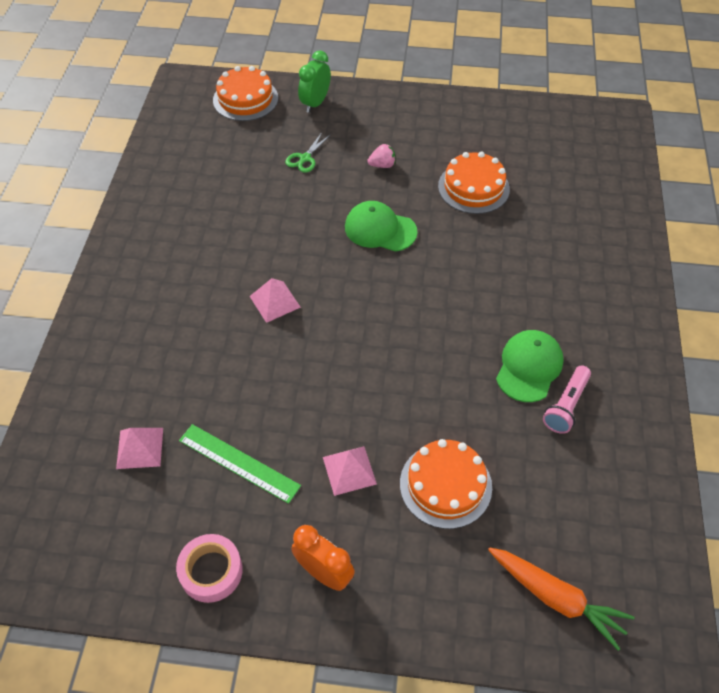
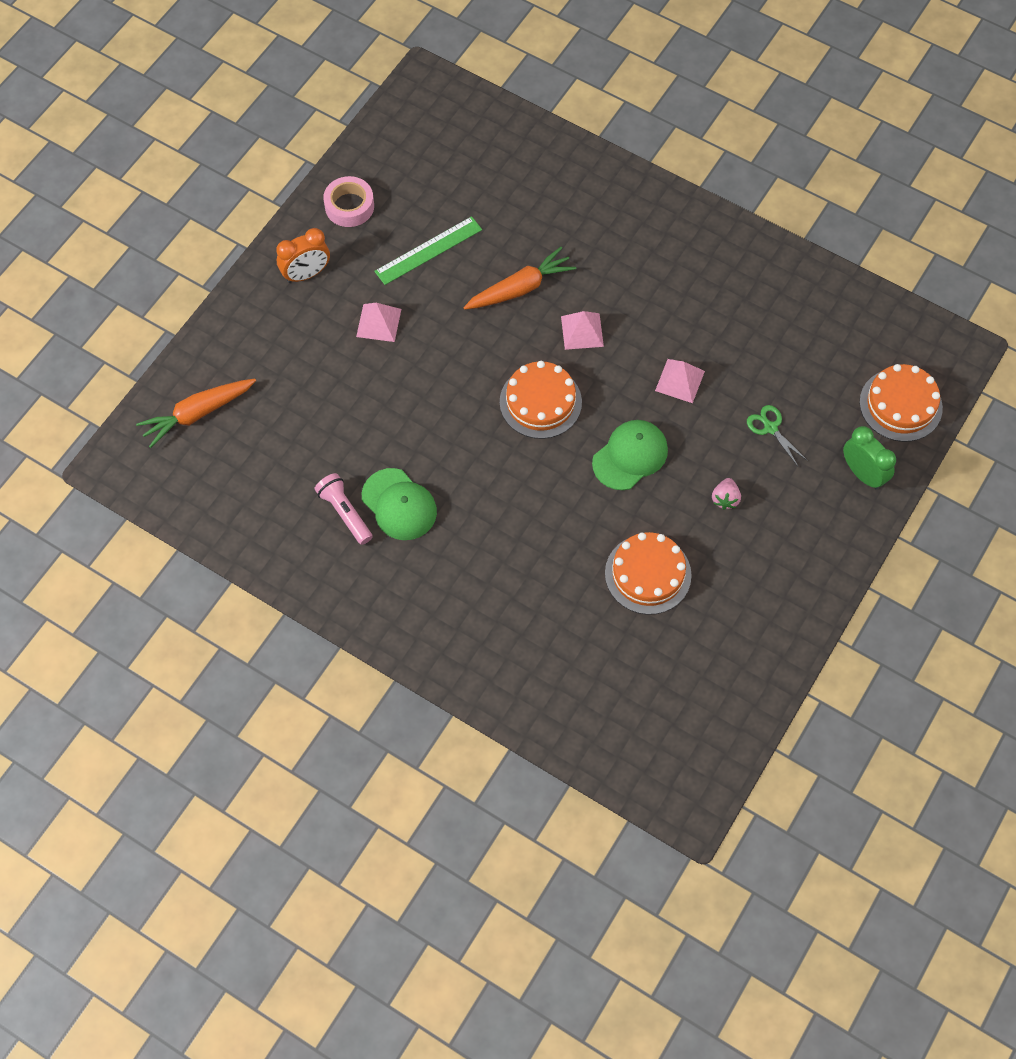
camera: 115 degrees right, 10 degrees up
(140, 448) = (479, 189): pink pyramid -> pink pyramid (679, 381)
(250, 365) = (520, 288): none -> orange carrot
(445, 485) = (327, 384): orange cake -> orange cake (540, 402)

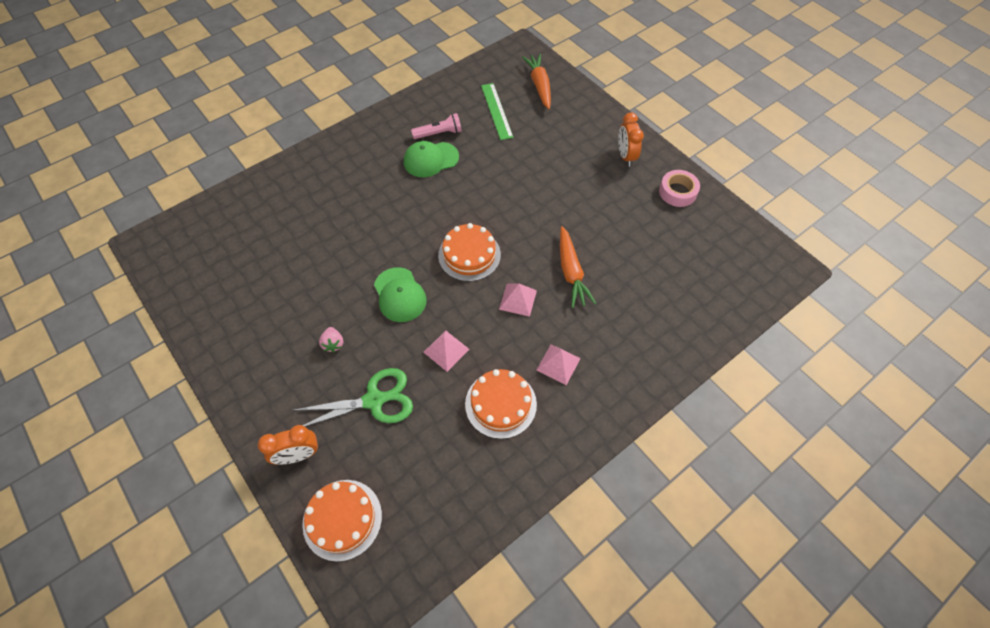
camera: 110 degrees right, 5 degrees down
(379, 322) = (572, 183): pink pyramid -> pink pyramid (558, 364)
(428, 250) = (624, 226): green ruler -> green ruler (496, 111)
(648, 574) = (306, 274): orange cake -> orange cake (500, 404)
(725, 499) = (333, 344): pink strawberry -> pink strawberry turned 135 degrees counterclockwise
(770, 428) = (374, 400): green scissors -> green scissors, size x1.87
(862, 474) = (298, 455): green clock -> orange clock

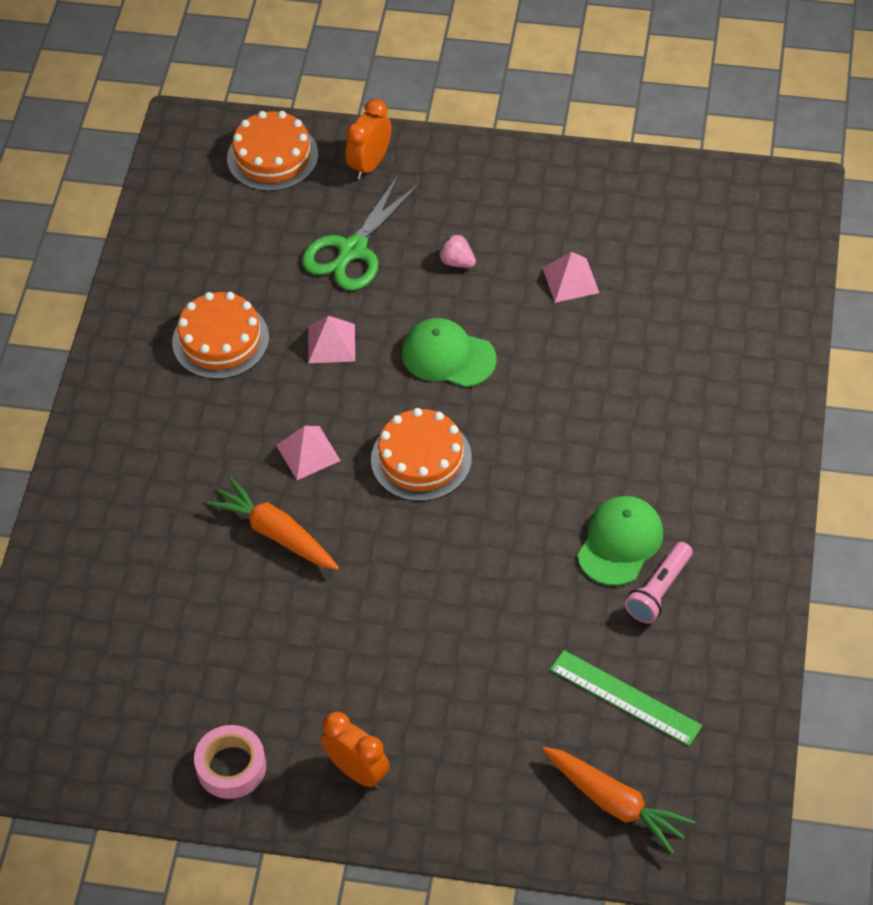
camera: 140 degrees right, 5 degrees down
(558, 364) = (195, 420): pink pyramid -> pink pyramid (570, 280)

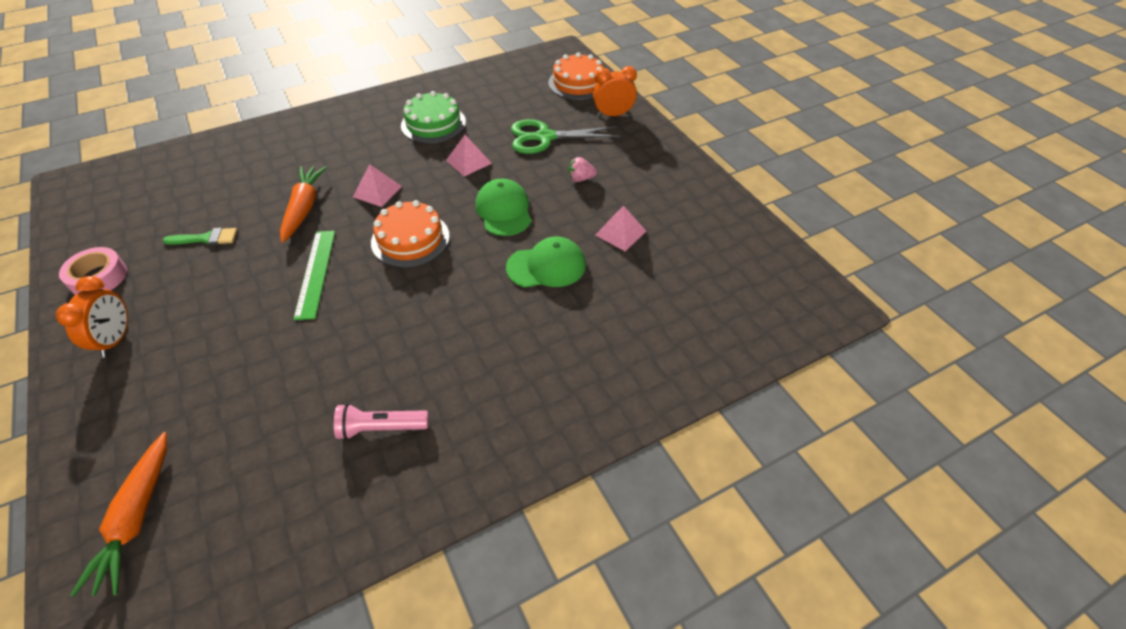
camera: 50 degrees right, 5 degrees down
(220, 340) = (433, 124): orange cake -> green cake
(249, 645) = (206, 238): none -> green brush
(457, 262) = (580, 179): pink strawberry -> pink strawberry turned 90 degrees counterclockwise
(620, 542) = (412, 378): green cap -> green cap (546, 266)
(625, 697) = (256, 464): green ruler -> green ruler (315, 273)

